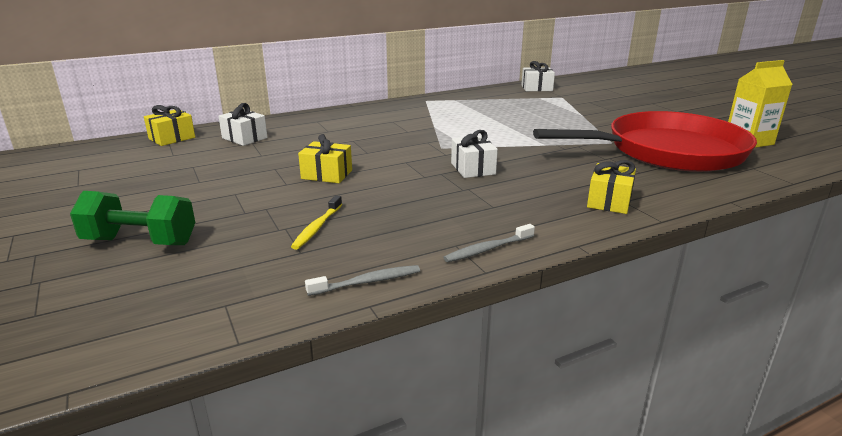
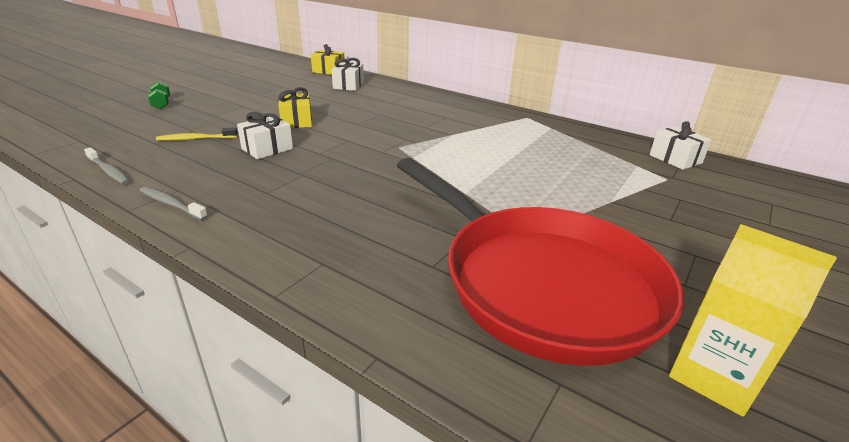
camera: 60 degrees right, 5 degrees up
(140, 242) = (161, 104): green dumbbell -> green dumbbell, size x0.54
(473, 169) = (355, 169): white gift -> white gift (267, 149)
(609, 201) = (315, 253): yellow gift -> none

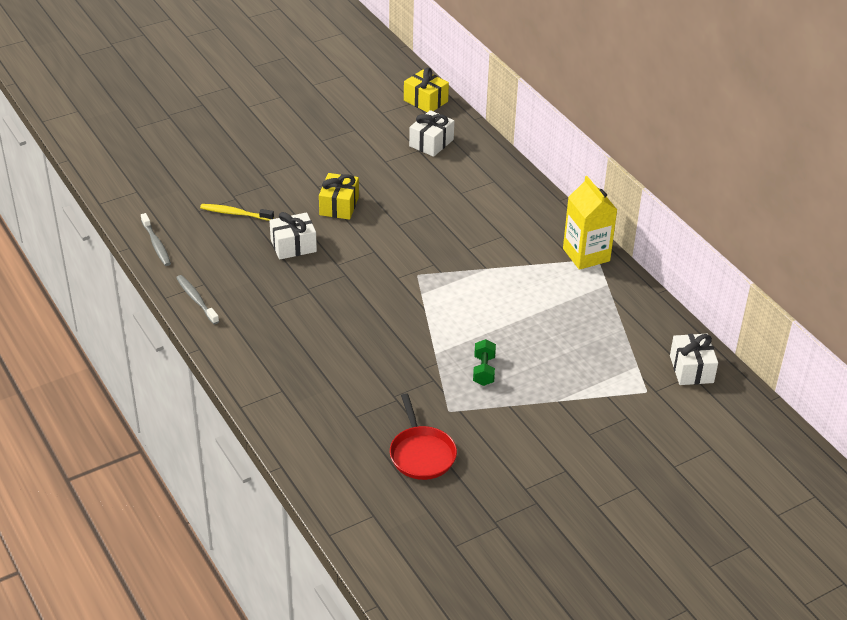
camera: 25 degrees right, 10 degrees up
(161, 104) = (217, 139): green dumbbell -> green dumbbell (484, 371)
(542, 283) = (421, 454): red pan -> red pan, size x0.42
(713, 376) = (468, 543): yellow carton -> yellow carton (586, 255)

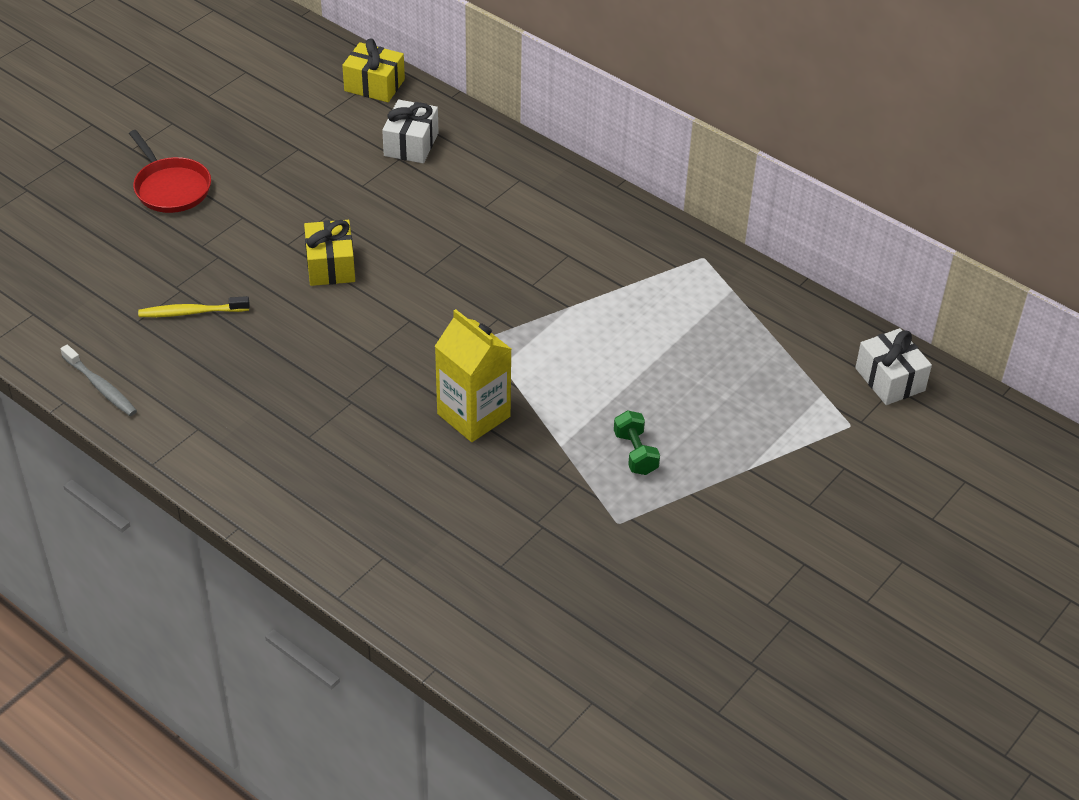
camera: 20 degrees left, 5 degrees up
(196, 299) = (199, 455): grey toothbrush -> none
(293, 246) = (296, 340): white gift -> none
(421, 454) = (613, 595): red pan -> red pan (171, 188)
(586, 255) = (686, 255): yellow carton -> yellow carton (473, 415)

